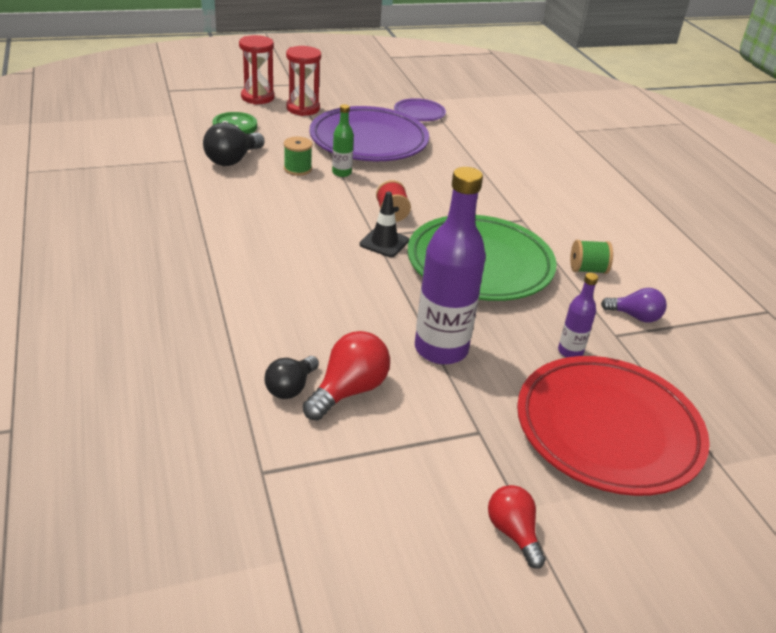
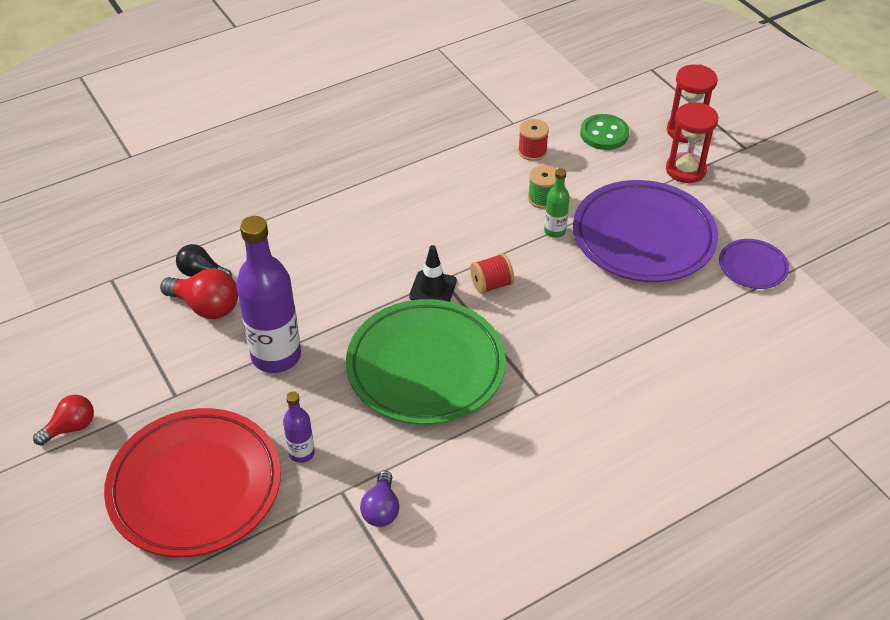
camera: 80 degrees right, 10 degrees up
(232, 160) = (532, 151): black light bulb -> red spool
(587, 270) = (457, 462): green spool -> none

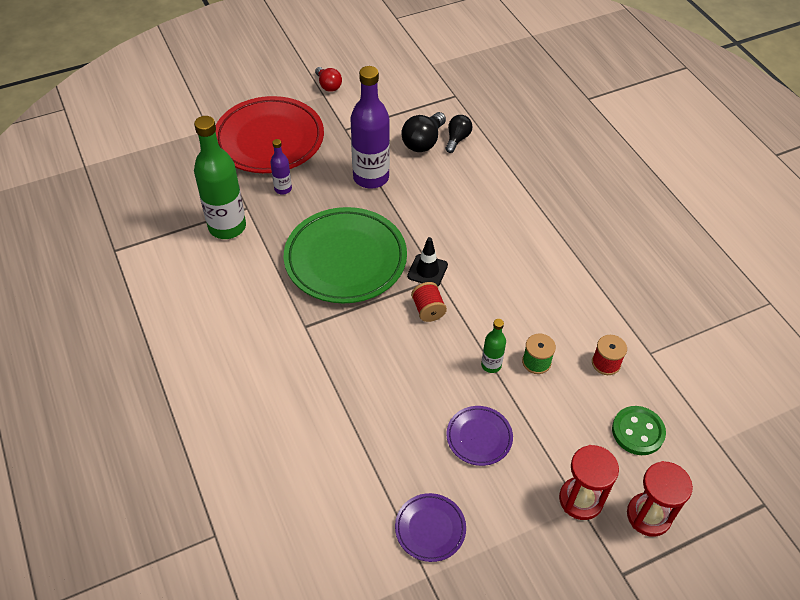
camera: 95 degrees right, 5 degrees up
(206, 307) = (423, 142): red light bulb -> black light bulb
(381, 509) = (227, 227): purple light bulb -> green bottle
(643, 237) = (479, 437): purple plate -> purple plate, size x0.47

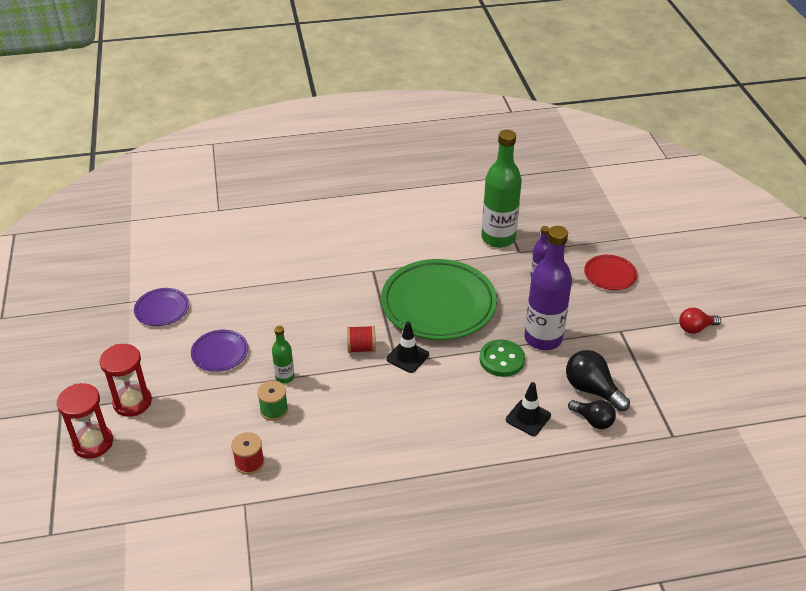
camera: 105 degrees right, 10 degrees down
(269, 140) = (610, 275): red plate -> red plate, size x0.47
(470, 177) = (528, 418): none -> black traffic cone
(638, 431) = (169, 462): green button -> green button (501, 360)

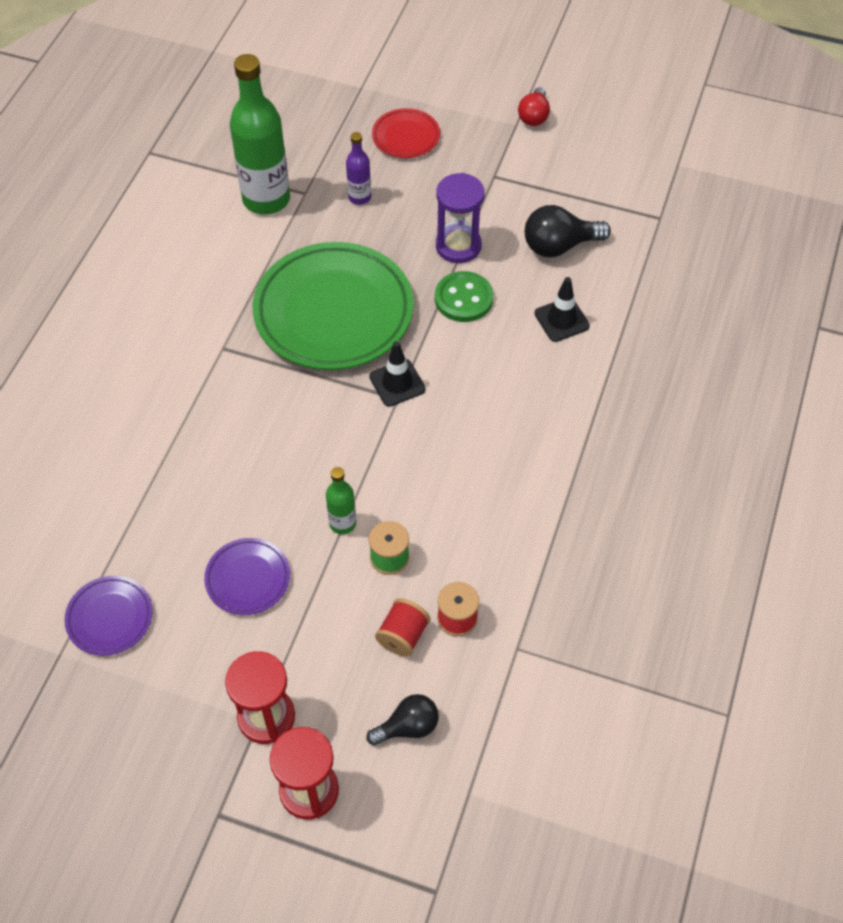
camera: 60 degrees left, 15 degrees up
(361, 348) = (350, 422): red spool -> red spool (403, 636)
(543, 338) = (458, 246): purple bottle -> purple hourglass
(593, 420) = (600, 268): black light bulb -> black light bulb (408, 727)

